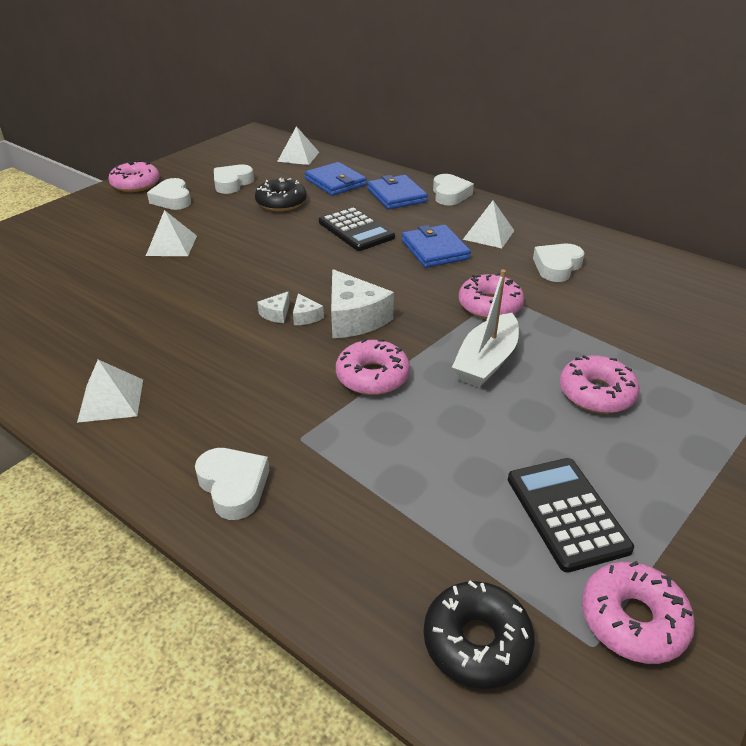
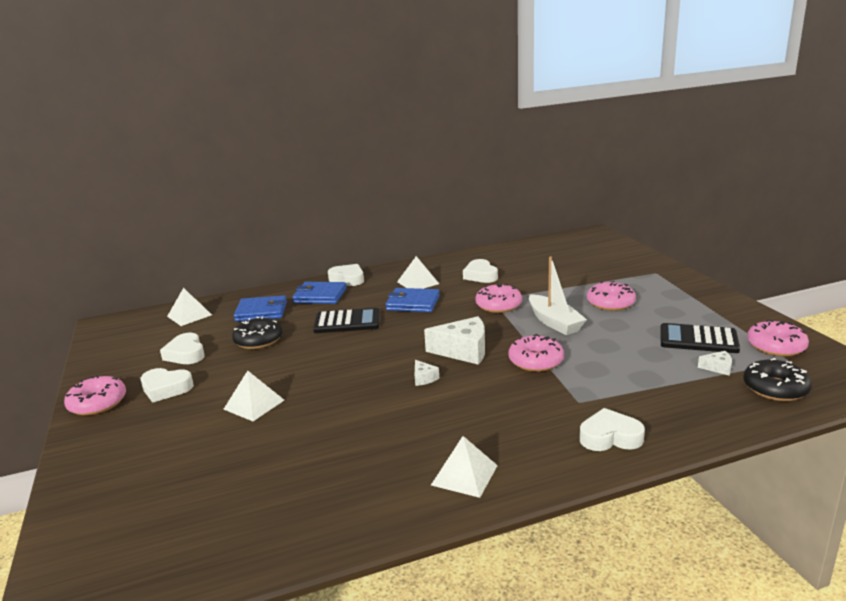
camera: 55 degrees left, 15 degrees down
(306, 316) = (441, 368): white cheese -> white cheese (718, 368)

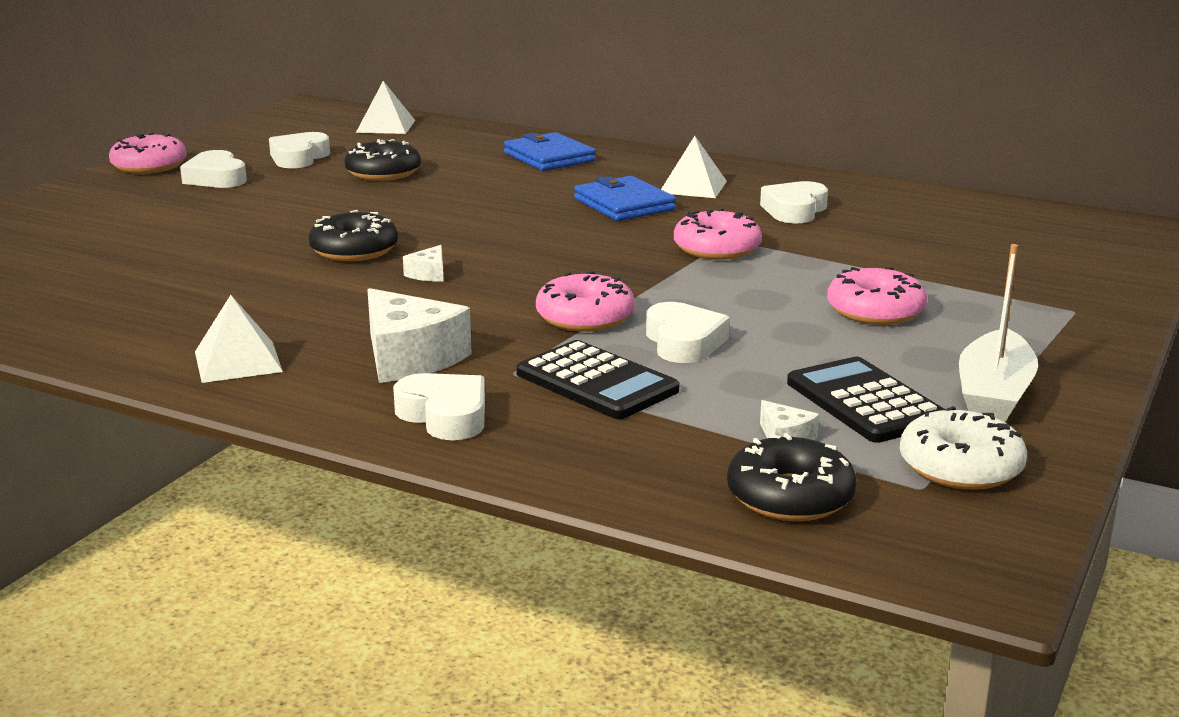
camera: 45 degrees right, 0 degrees up
(254, 404) = (241, 222): white pyramid -> none
(261, 311) = (454, 149): blue wallet -> none
(347, 322) = (505, 192): black calculator -> black calculator (597, 382)
(348, 279) = (625, 152): white heart -> white heart (684, 342)
(357, 386) = (354, 250): none -> black donut
(463, 351) = (539, 271): white cheese -> white cheese (409, 358)
(554, 322) = (729, 295): white boat -> white boat (993, 395)
(776, 346) = (960, 467): pink donut -> white donut

